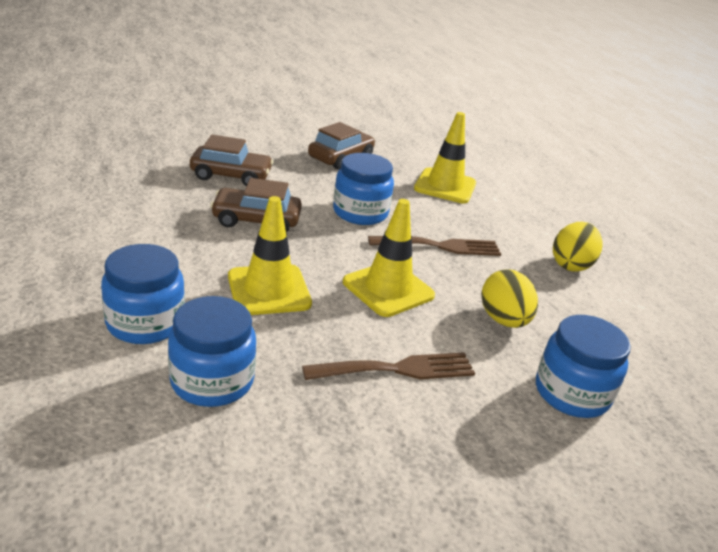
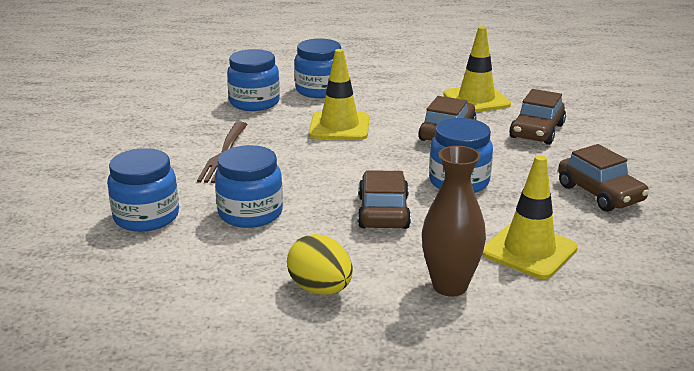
camera: 115 degrees right, 5 degrees down
(388, 289) = (321, 170): yellow traffic cone -> yellow traffic cone (476, 100)
(441, 246) = (383, 212): brown fork -> brown car
(503, 320) = (250, 213): yellow egg -> blue jar
(515, 214) = (450, 286): none -> brown vase

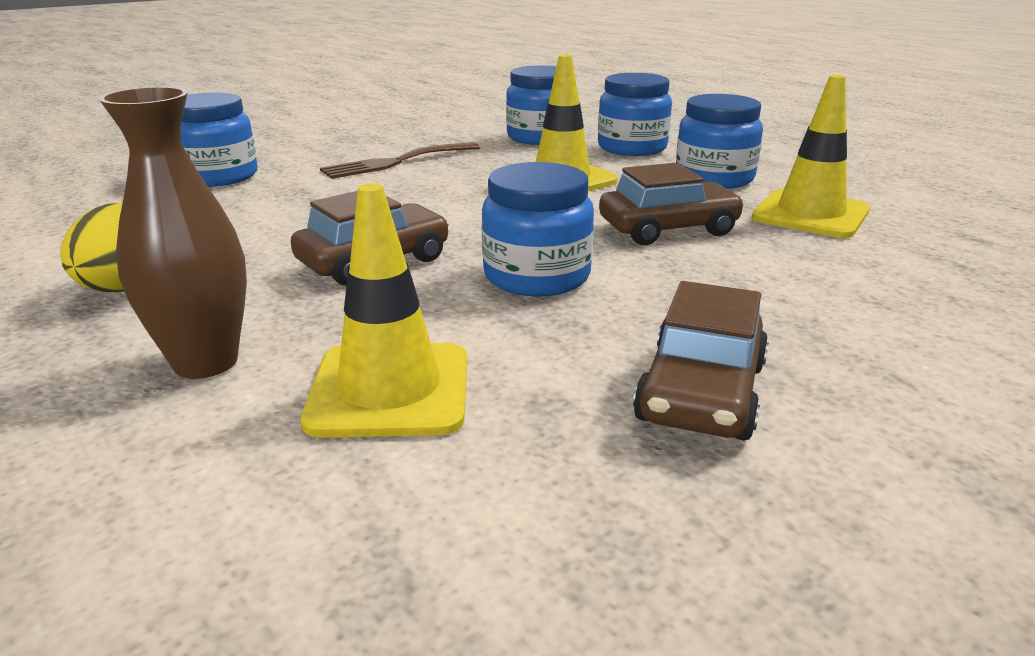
camera: 50 degrees right, 0 degrees up
(250, 213) = (279, 207): blue jar -> blue jar (714, 178)
(537, 131) = (812, 277): brown car -> none

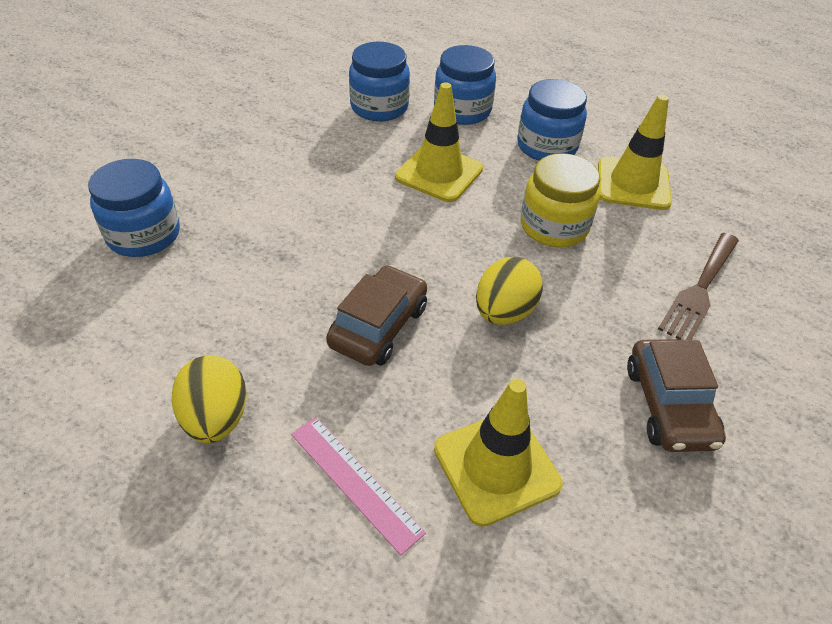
camera: 25 degrees left, 20 degrees up
(205, 362) = (355, 482): brown vase -> pink ruler
(396, 162) = (286, 175): brown fork -> brown fork (699, 290)
(537, 276) = (504, 312): blue jar -> yellow egg
(668, 229) = (554, 226): brown car -> yellow jar

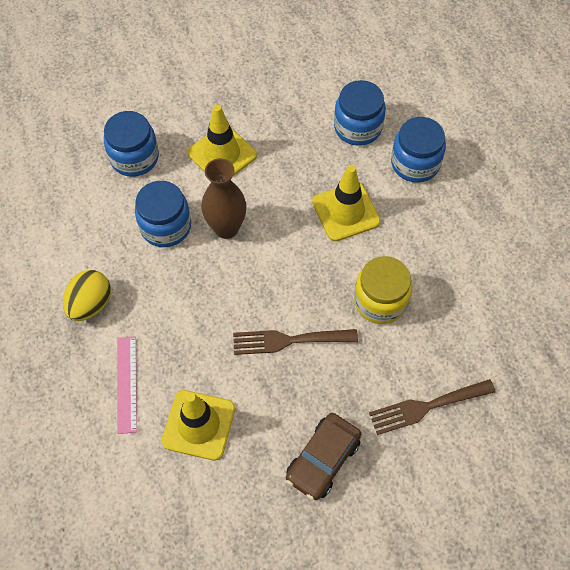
camera: 40 degrees right, 15 degrees up
(325, 246) = (226, 228): none -> brown vase
(378, 326) = (211, 303): brown car -> none
(504, 312) = (288, 340): yellow egg -> brown fork
(546, 146) = (444, 232): blue jar -> blue jar (165, 226)
(633, 184) = (474, 301): yellow traffic cone -> yellow traffic cone (222, 154)

